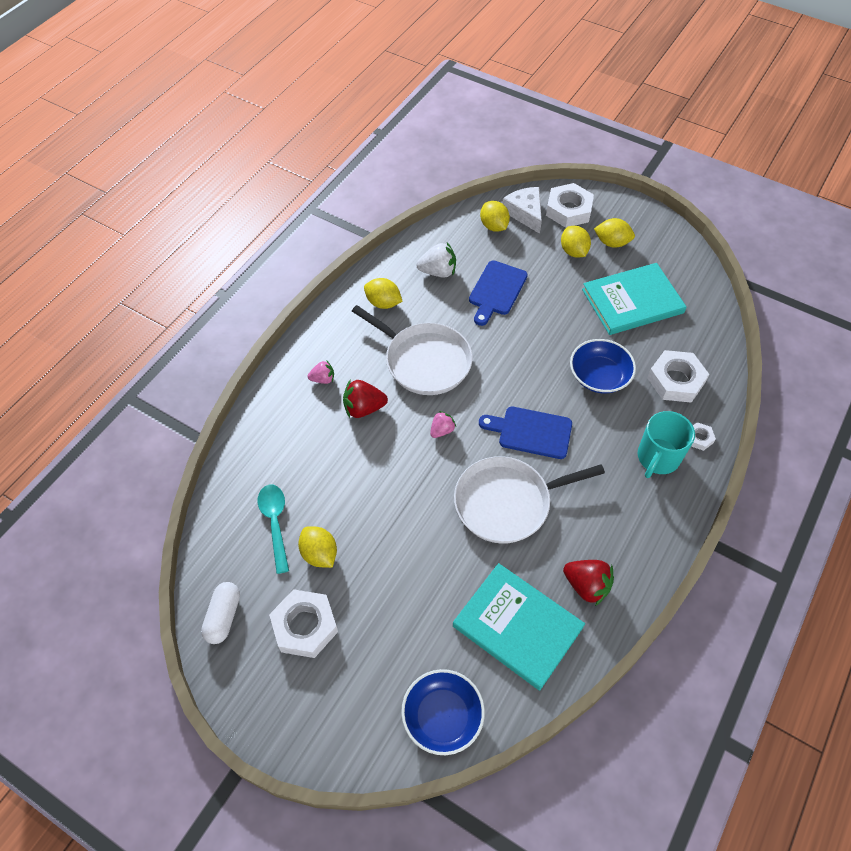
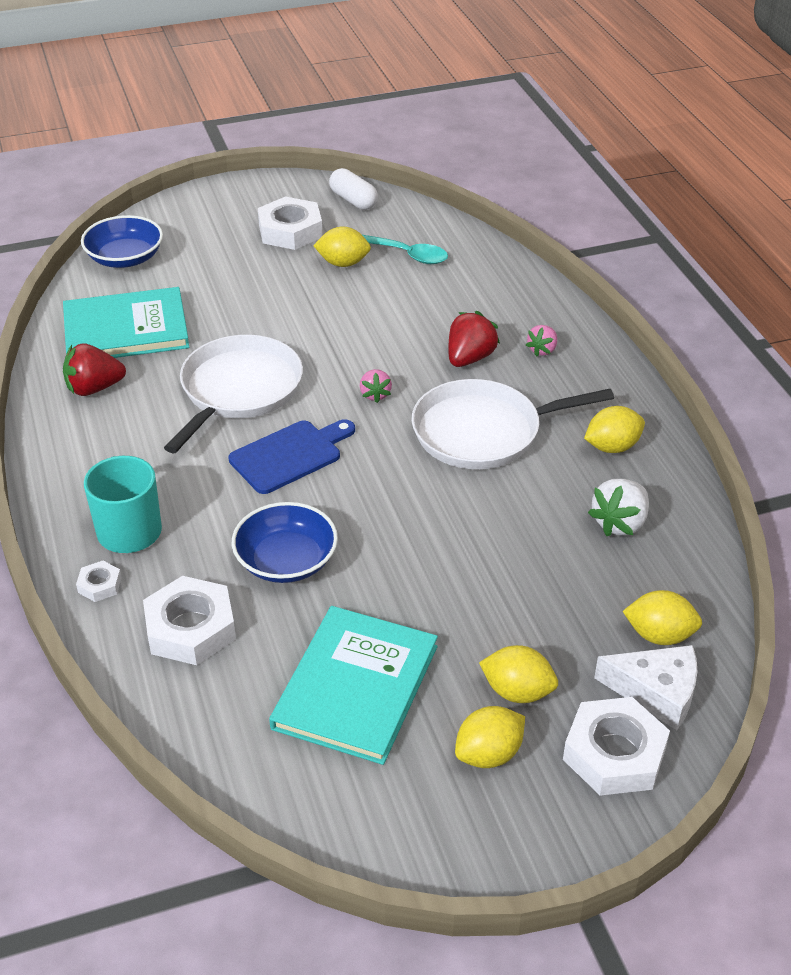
camera: 130 degrees right, 15 degrees down
(496, 291) = (527, 558): blue cutting board -> none

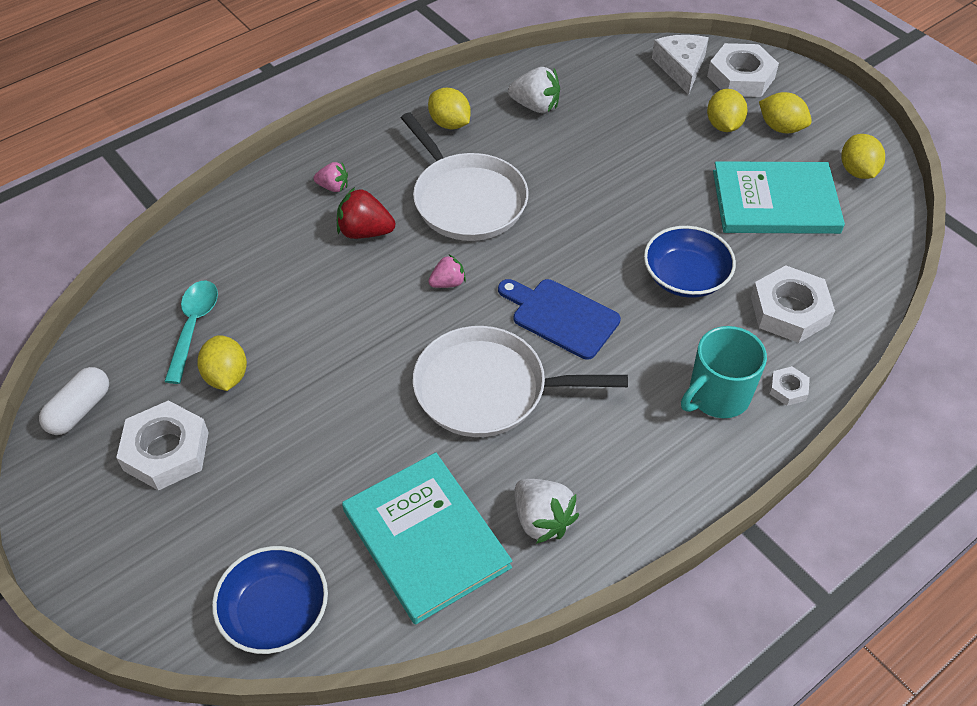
camera: 110 degrees left, 10 degrees up
(94, 388) = (542, 520): red strawberry -> white strawberry
(659, 635) = (632, 73): yellow lemon -> yellow lemon (857, 171)

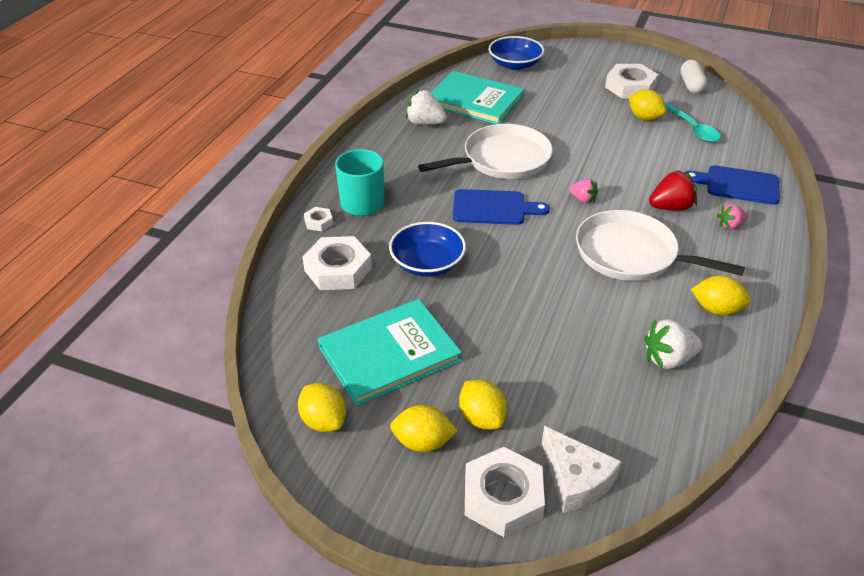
camera: 150 degrees right, 10 degrees down
(259, 226) = (737, 185): none -> blue cutting board
(448, 283) = (583, 199): pink strawberry -> pink strawberry turned 90 degrees counterclockwise

